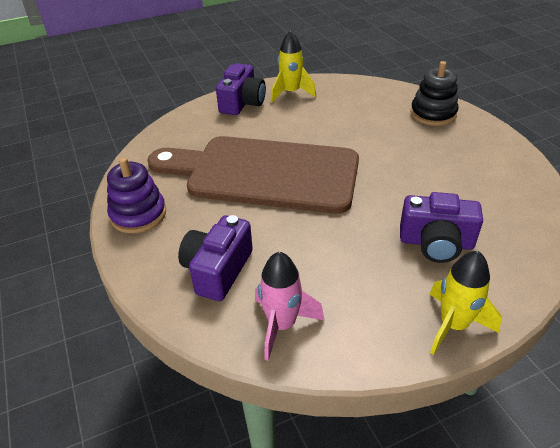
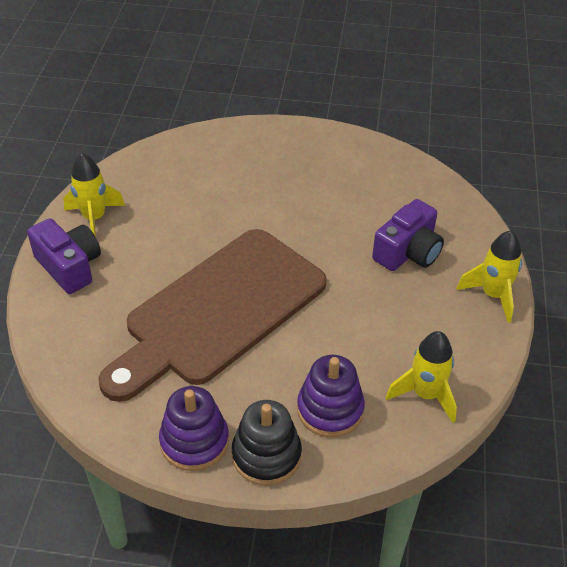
camera: 60 degrees left, 5 degrees up
(218, 270) = (330, 409): purple camera -> purple stacking toy
(282, 325) = (425, 394): pink rocket -> yellow rocket
(433, 114) = (243, 147): black stacking toy -> black stacking toy (266, 455)

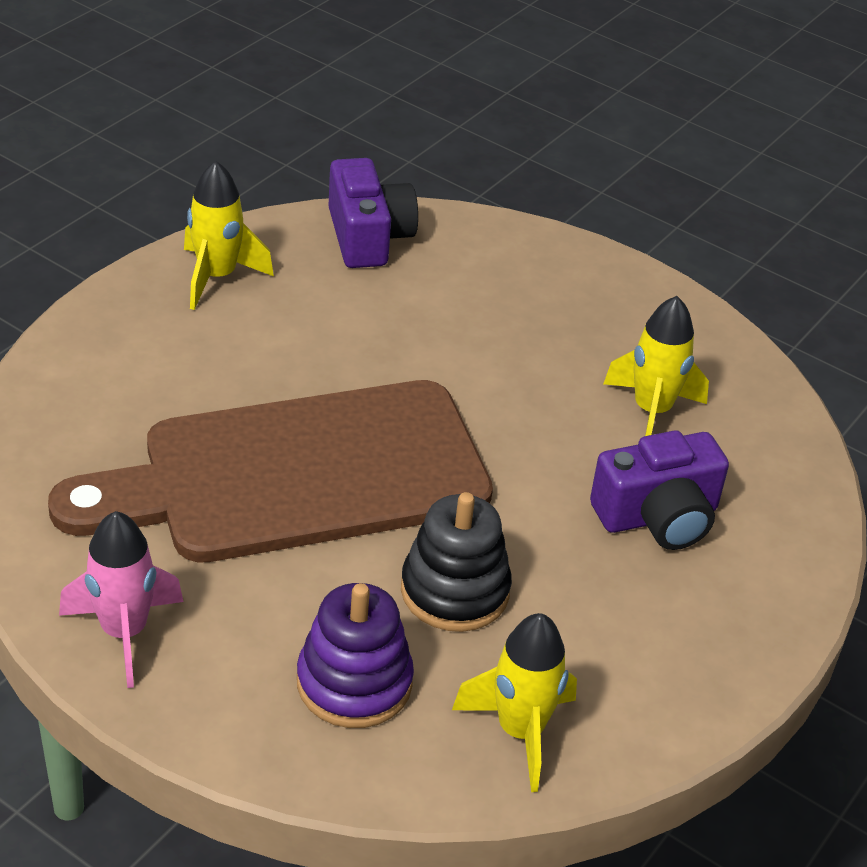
camera: 25 degrees right, 5 degrees down
(69, 267) = (133, 327): purple camera -> purple camera (368, 237)
(194, 441) = (124, 632): purple stacking toy -> pink rocket
(266, 455) = (211, 700): black stacking toy -> black stacking toy (454, 591)
(493, 295) = (751, 639): yellow rocket -> yellow rocket (651, 411)

